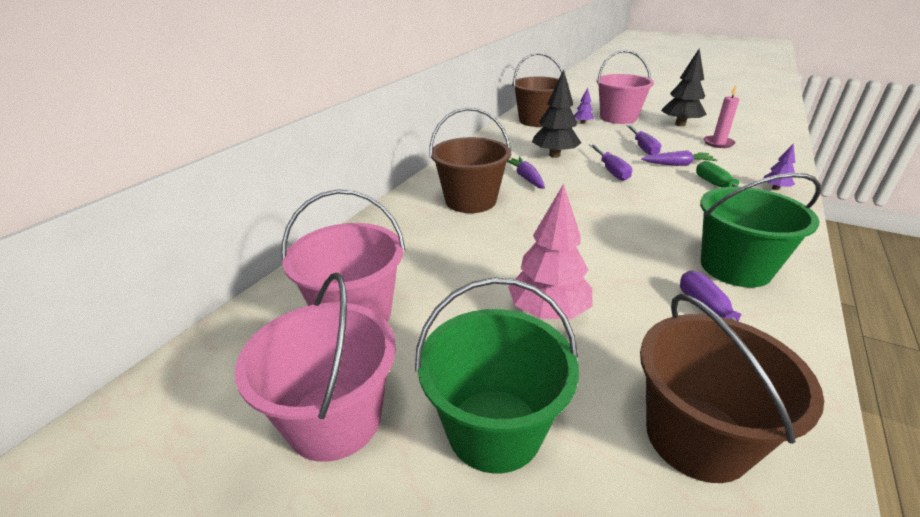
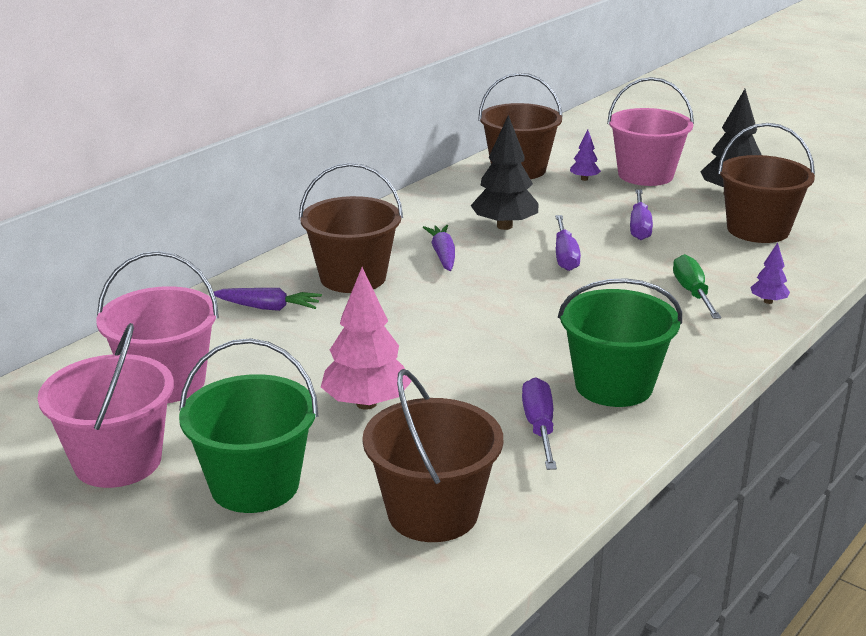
camera: 10 degrees right, 5 degrees down
(677, 164) = (666, 256): purple carrot -> purple carrot (268, 307)
(718, 143) = (758, 230): pink candle -> brown bucket

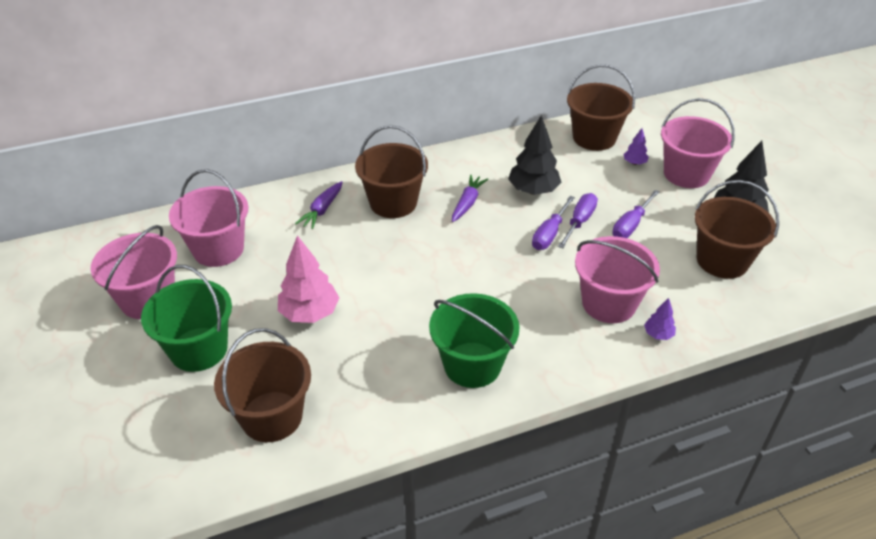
camera: 30 degrees right, 15 degrees up
(268, 307) = (322, 210): purple carrot -> purple carrot turned 75 degrees clockwise
(539, 426) = (393, 378): purple screwdriver -> purple screwdriver (579, 221)
(692, 292) = (608, 303): green screwdriver -> pink bucket

